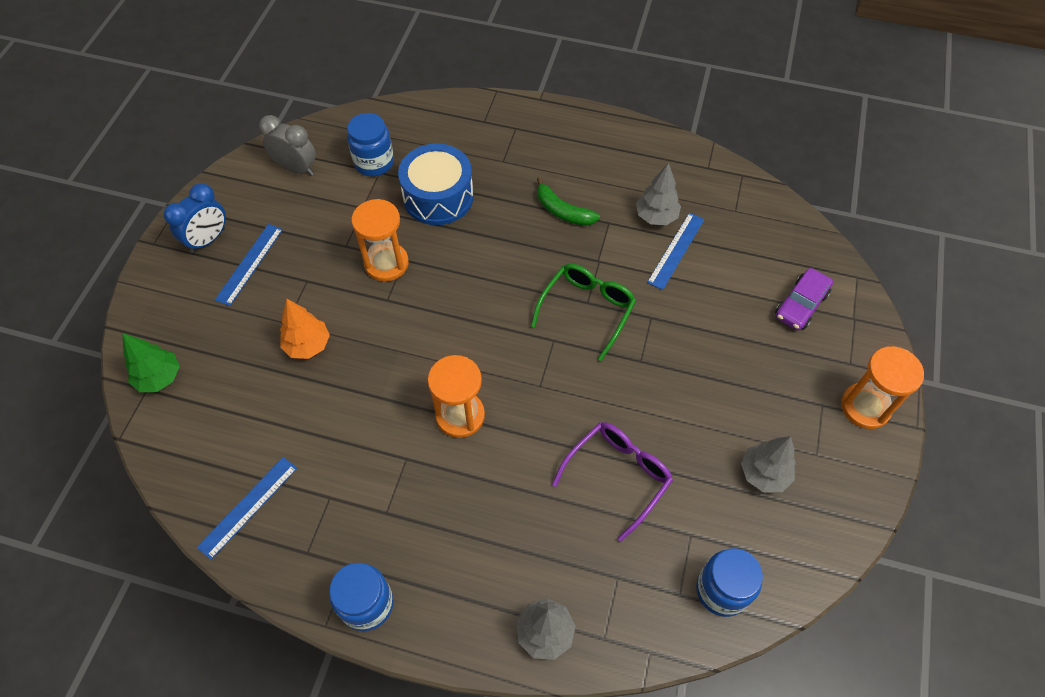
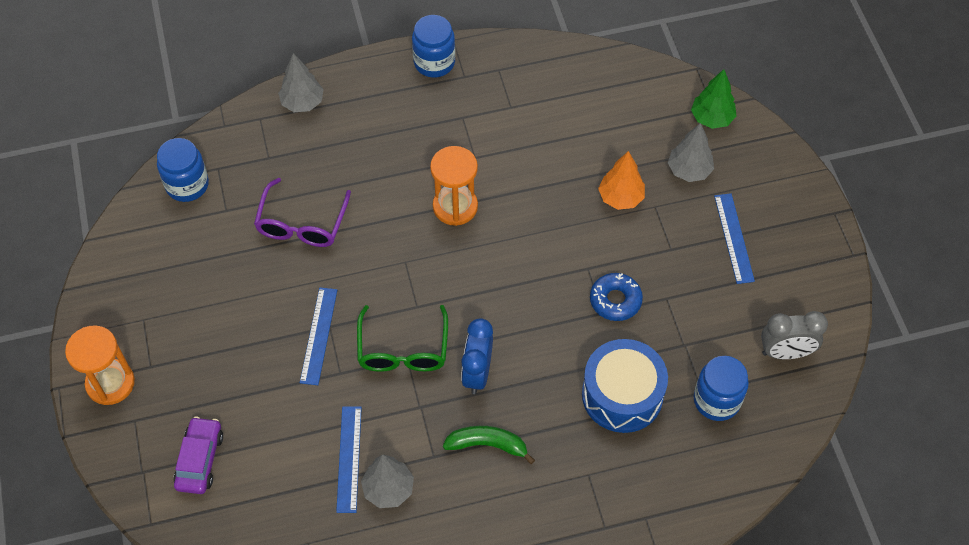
camera: 150 degrees right, 0 degrees up
(208, 239) = (791, 240): blue clock -> blue clock (477, 373)
(248, 507) = (562, 74): blue ruler -> blue ruler (318, 335)
(386, 263) = (615, 300): orange hourglass -> blue donut
(764, 473) = (183, 282): grey tree -> grey tree (689, 171)

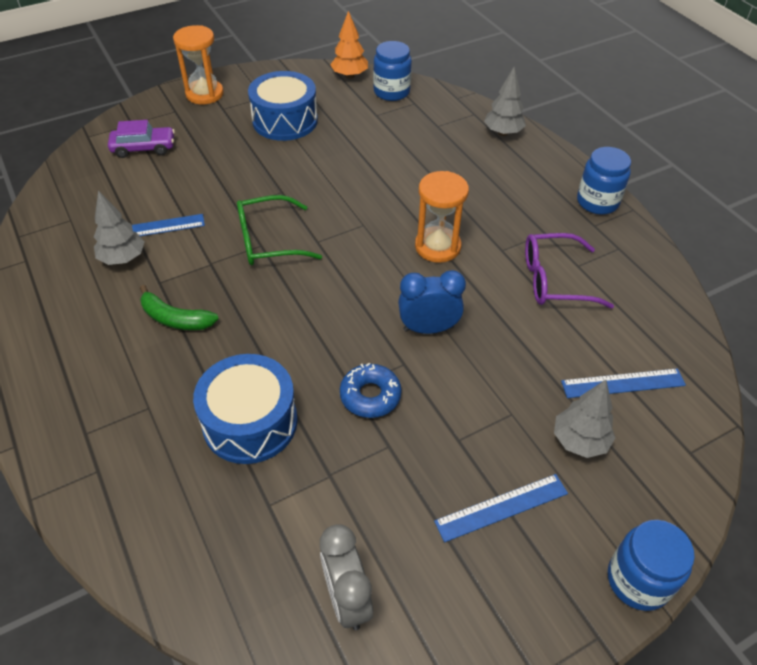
camera: 75 degrees right, 10 degrees down
(202, 303) = (285, 121): none -> blue drum
(302, 223) = (379, 156): purple glasses -> purple glasses (554, 280)
(318, 335) = (270, 187): blue ruler -> blue ruler (623, 383)
(477, 373) = (254, 296): blue clock -> blue clock (428, 328)
(487, 445) = (175, 318): green banana -> green banana turned 120 degrees clockwise
(620, 198) = (508, 378): orange tree -> orange tree (349, 76)
(711, 118) = (671, 454): green tree -> none
(716, 400) = (259, 523): blue jar -> blue jar (638, 580)

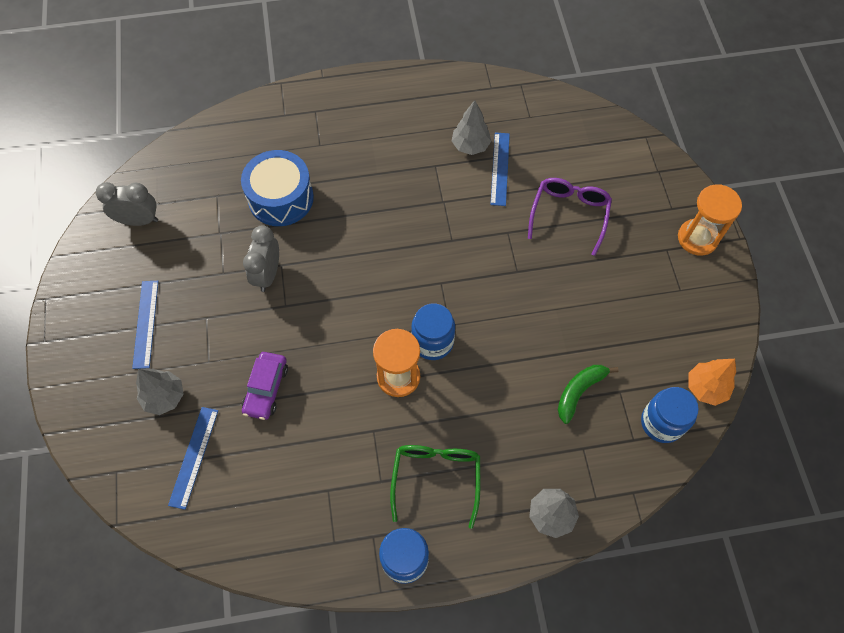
camera: 110 degrees right, 15 degrees up
(144, 148) = (615, 176): purple car -> purple car (266, 389)
(175, 318) = (392, 170): green banana -> green banana (579, 391)
(268, 241) = (454, 247): green glasses -> green glasses (436, 478)
(285, 121) = (630, 300): blue drum -> none
(370, 395) = (268, 274): blue donut -> grey clock
(428, 328) = (310, 335): blue clock -> none
(554, 280) = (319, 459): purple glasses -> purple glasses (569, 214)
(638, 580) = (58, 382): blue jar -> blue jar (432, 342)

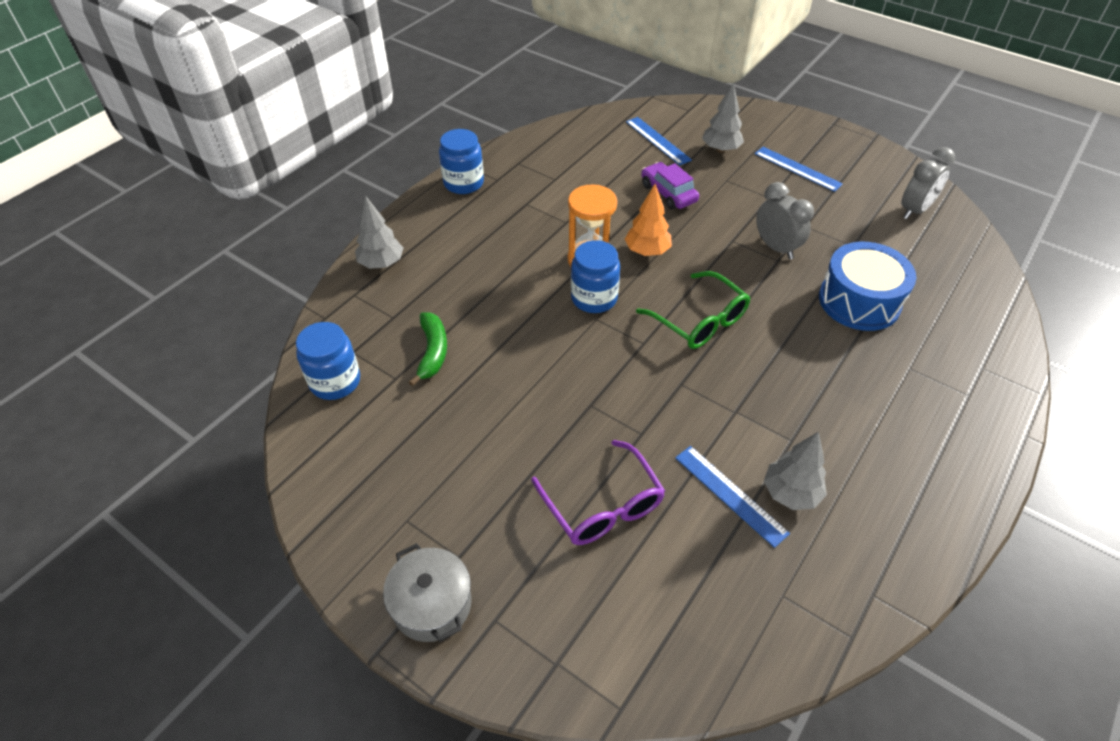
camera: 135 degrees right, 15 degrees down
(436, 478) = (490, 228): green glasses -> green glasses (699, 320)
(697, 238) = (432, 604): orange hourglass -> grey pot
(705, 388) = (310, 441): orange tree -> orange tree (647, 251)

